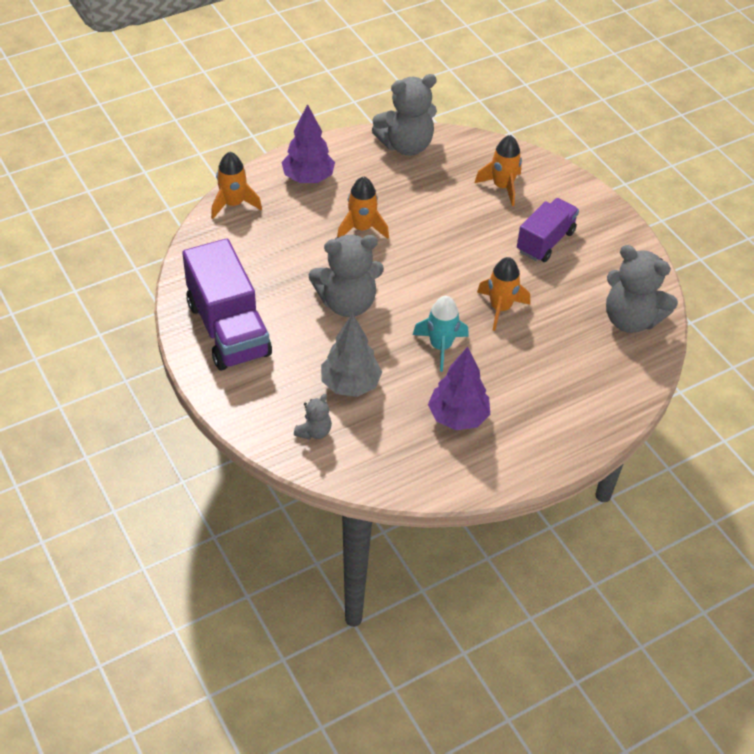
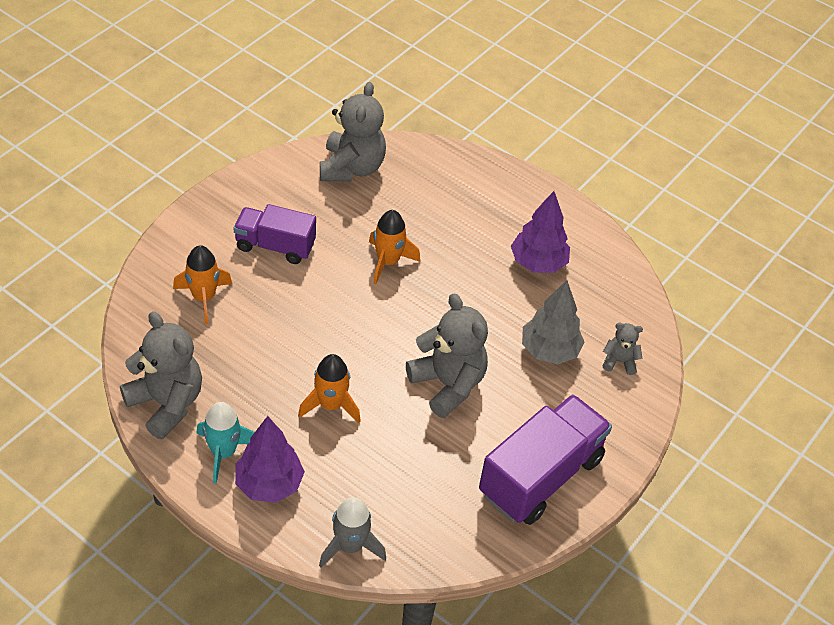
camera: 115 degrees left, 0 degrees up
(233, 204) = (350, 546): orange rocket -> grey rocket
(440, 347) = (463, 295): turquoise rocket -> turquoise rocket (223, 452)

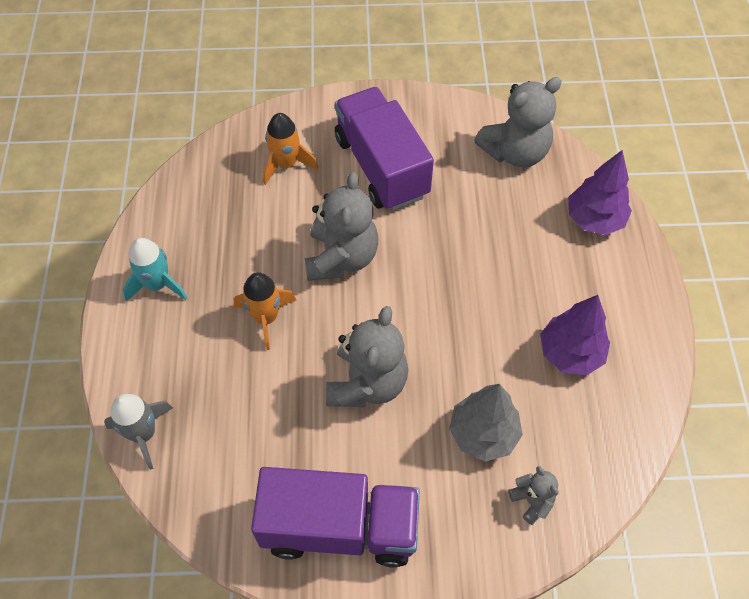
camera: 55 degrees right, 10 degrees up
(166, 403) = (169, 217): grey teddy bear -> grey teddy bear (341, 257)
(269, 484) = (154, 335): purple tree -> purple tree (594, 219)
(275, 246) = (381, 166): purple truck -> purple truck, size x1.58
(388, 262) = (448, 247): orange rocket -> none

